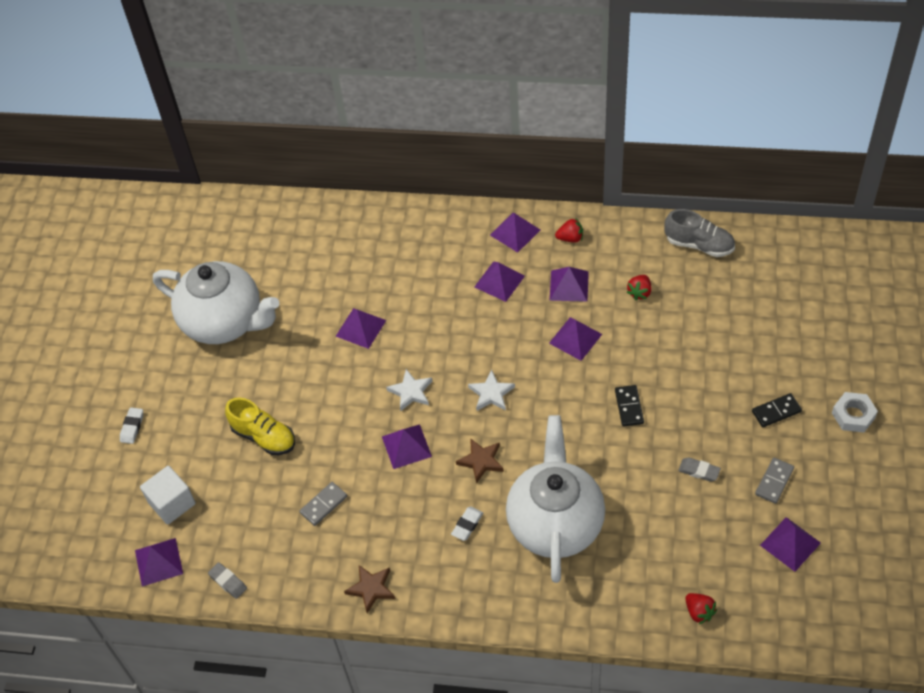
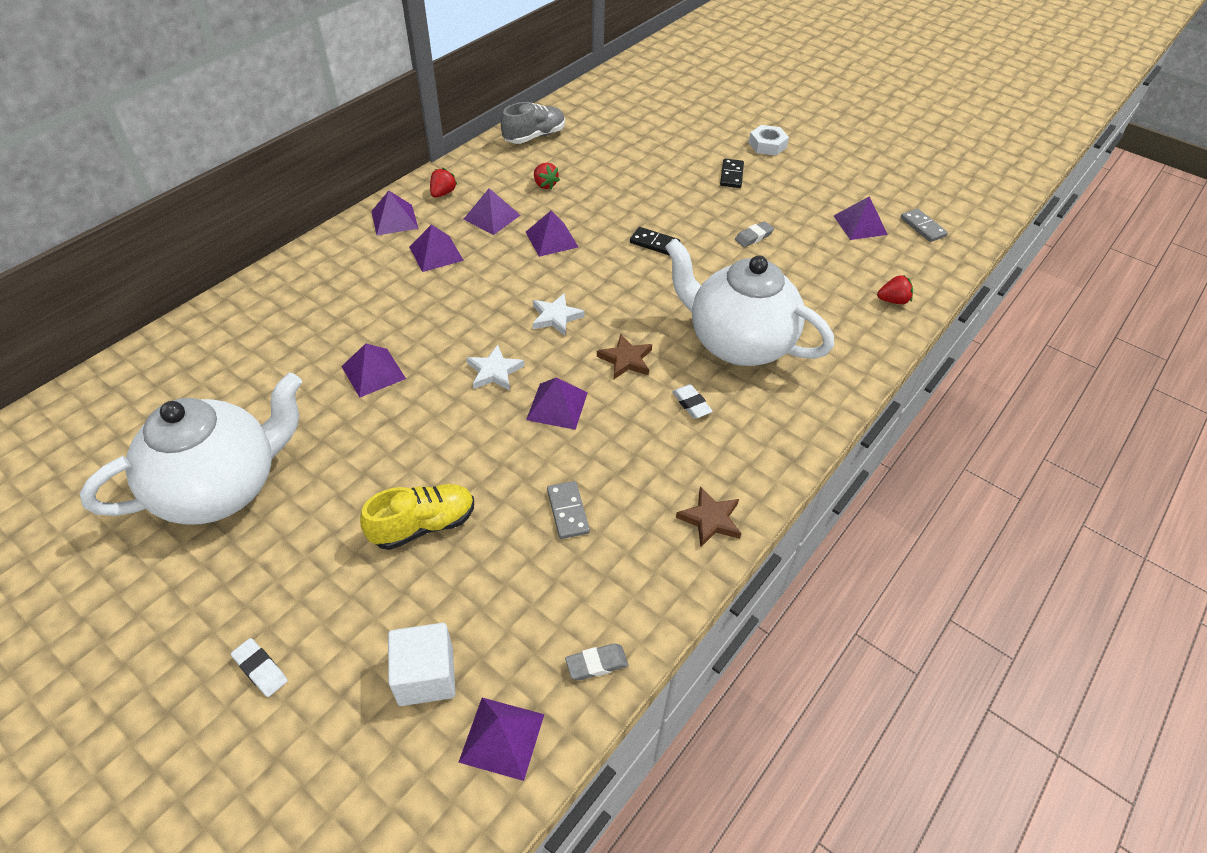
camera: 65 degrees left, 5 degrees down
(774, 481) = (795, 206): grey domino -> grey domino (922, 227)

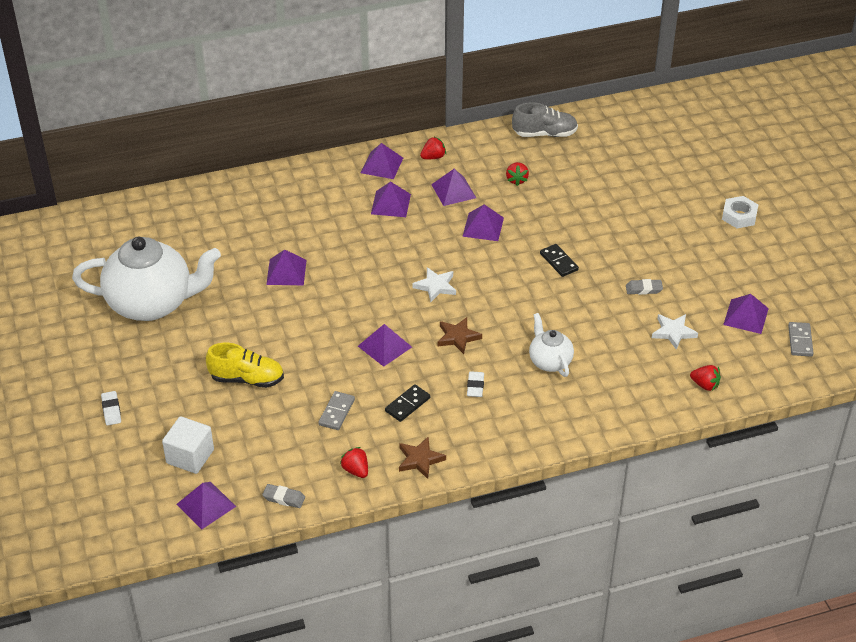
camera: 35 degrees right, 5 degrees down
(494, 371) = (363, 306): white star -> white star (673, 332)
(651, 574) = (356, 470): none -> red strawberry
(731, 175) = (678, 231): black domino -> black domino (407, 404)
(738, 343) = (550, 361): white teapot -> white teapot, size x0.49

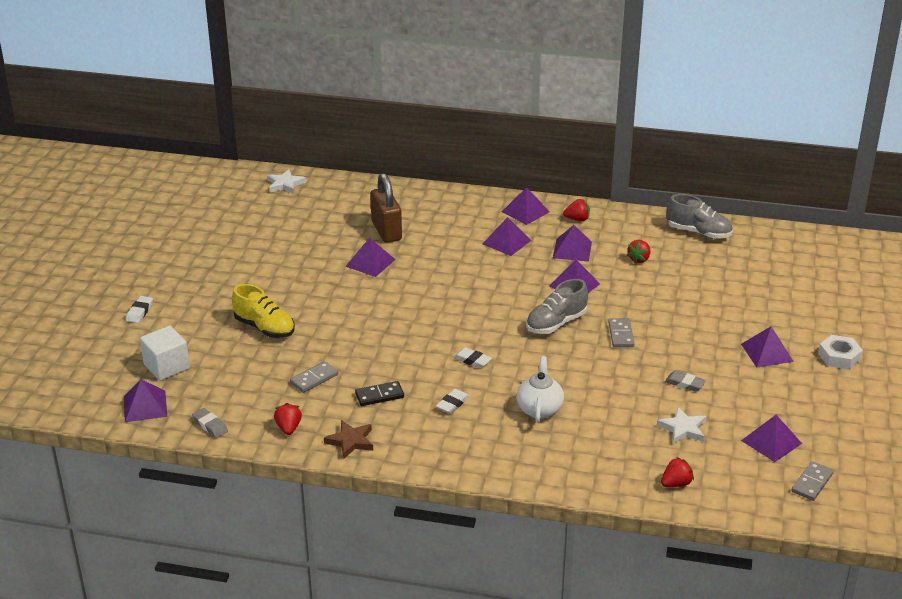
camera: 30 degrees right, 10 degrees down
(152, 303) = (242, 249): white teapot -> none
(273, 232) = (386, 231): none -> brown padlock
(385, 346) = (401, 345): purple pyramid -> purple pyramid (767, 352)
(435, 286) = (488, 315): white star -> white star (285, 184)
(458, 337) = (472, 360): brown star -> white eraser
(498, 272) = (556, 323): none -> grey shoe
(558, 262) = (620, 334): black domino -> grey domino
(705, 385) = (676, 484): red strawberry -> red strawberry turned 90 degrees counterclockwise

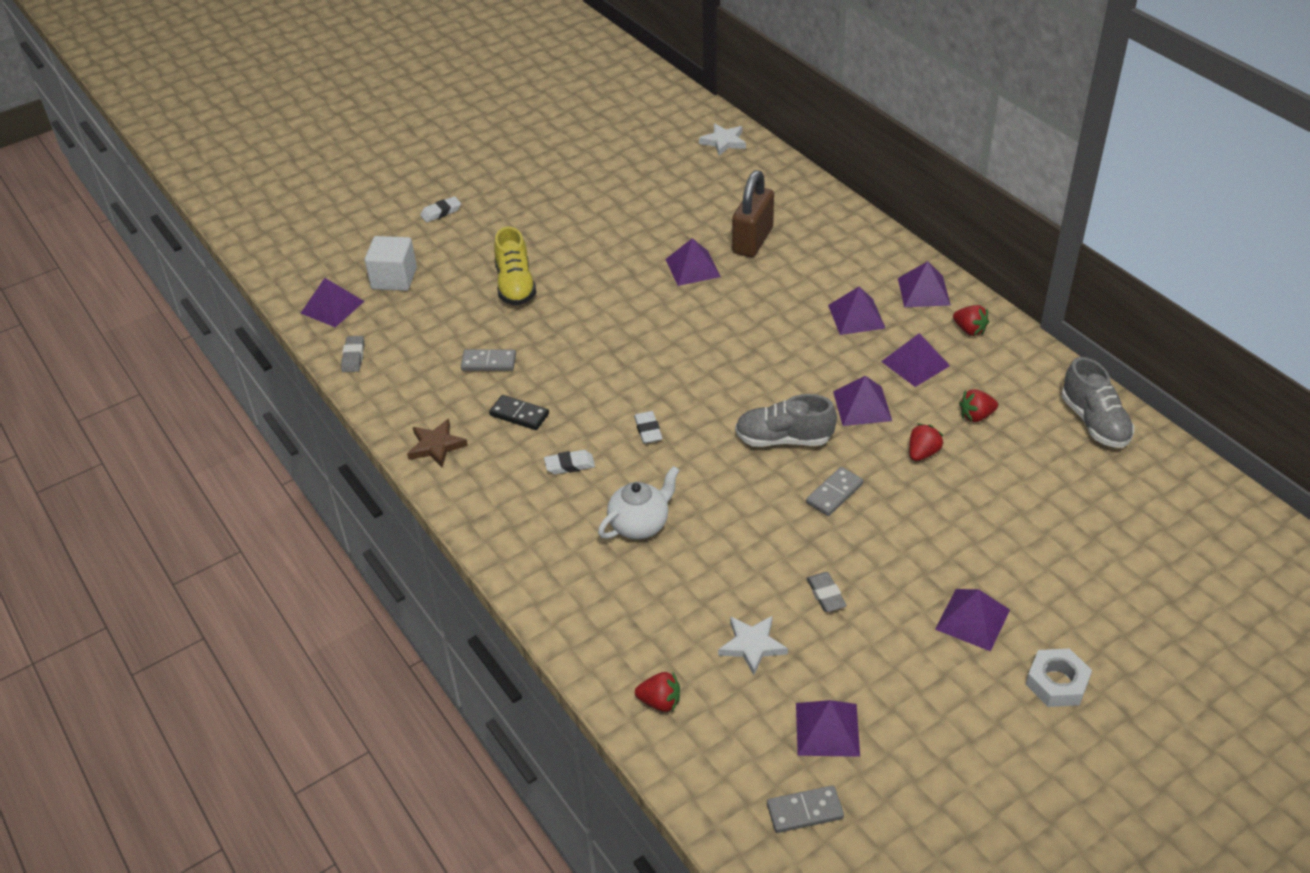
camera: 45 degrees right, 10 degrees up
(288, 428) = (406, 399): red strawberry -> red strawberry (922, 453)

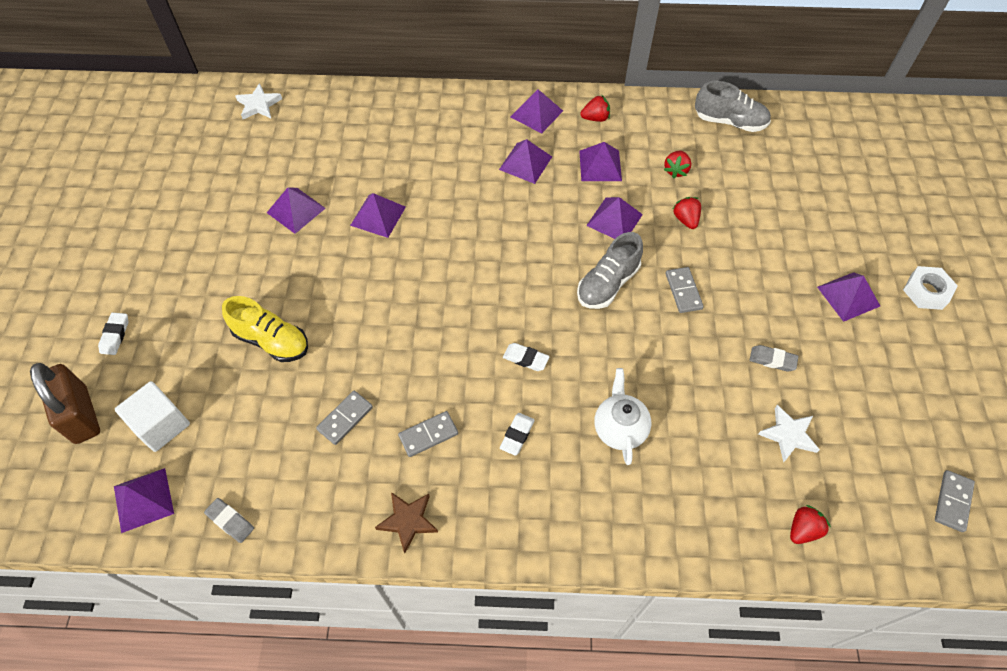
camera: 55 degrees left, 15 degrees up
(519, 414) = (428, 435): black domino -> grey domino
(752, 240) = (387, 163): brown padlock -> brown padlock (81, 415)
(827, 729) = (890, 440): purple pyramid -> purple pyramid (296, 210)

